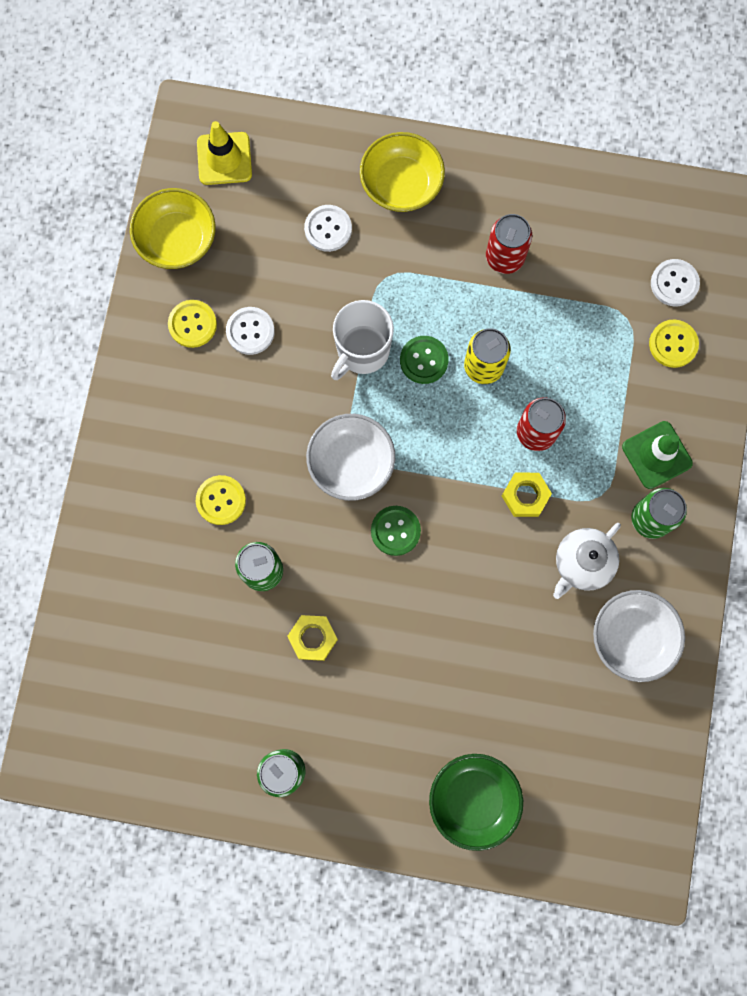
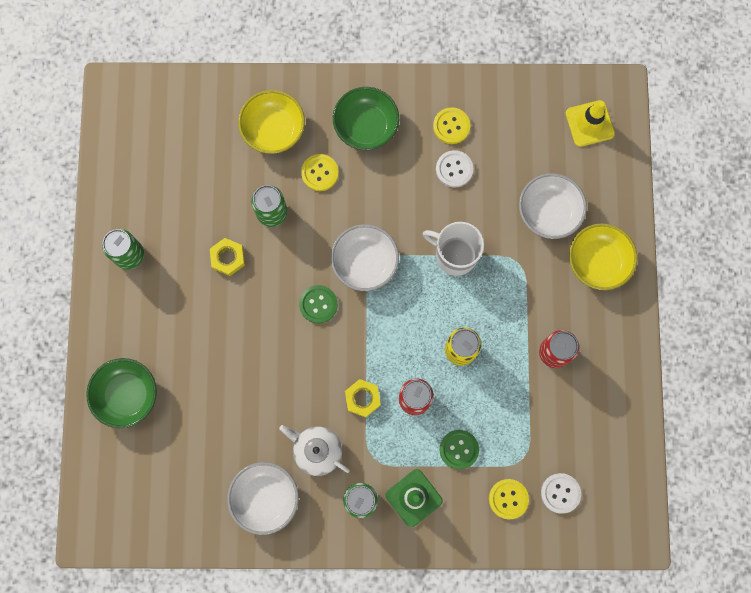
camera: 80 degrees right, 0 degrees up
(169, 431) = (366, 126): none -> green bowl
(177, 240) = (516, 102): yellow bowl -> yellow bowl (273, 129)
(328, 229) = (548, 212): white button -> white bowl
(424, 360) = (456, 303): green button -> green button (459, 449)

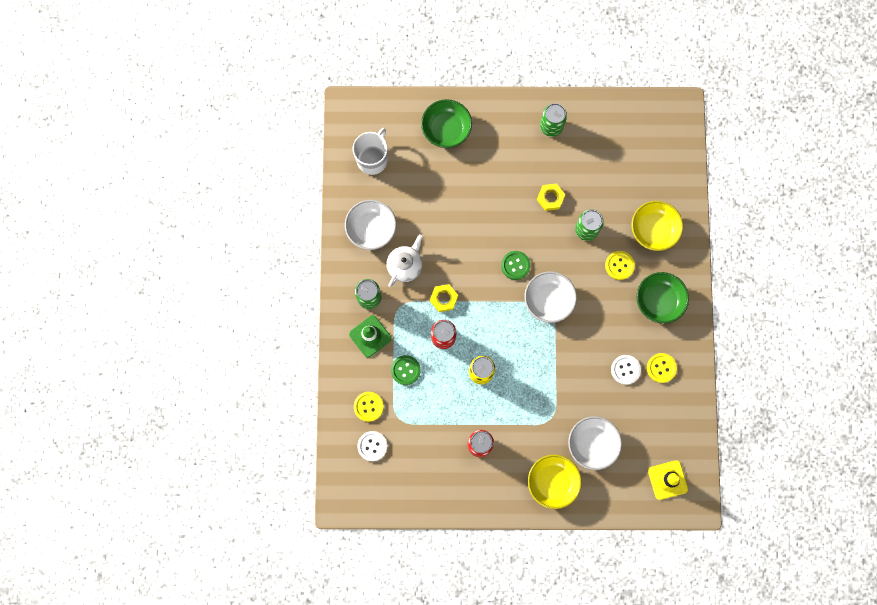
camera: 90 degrees right, 0 degrees up
(455, 255) = (555, 369): white mug -> white mug (372, 159)

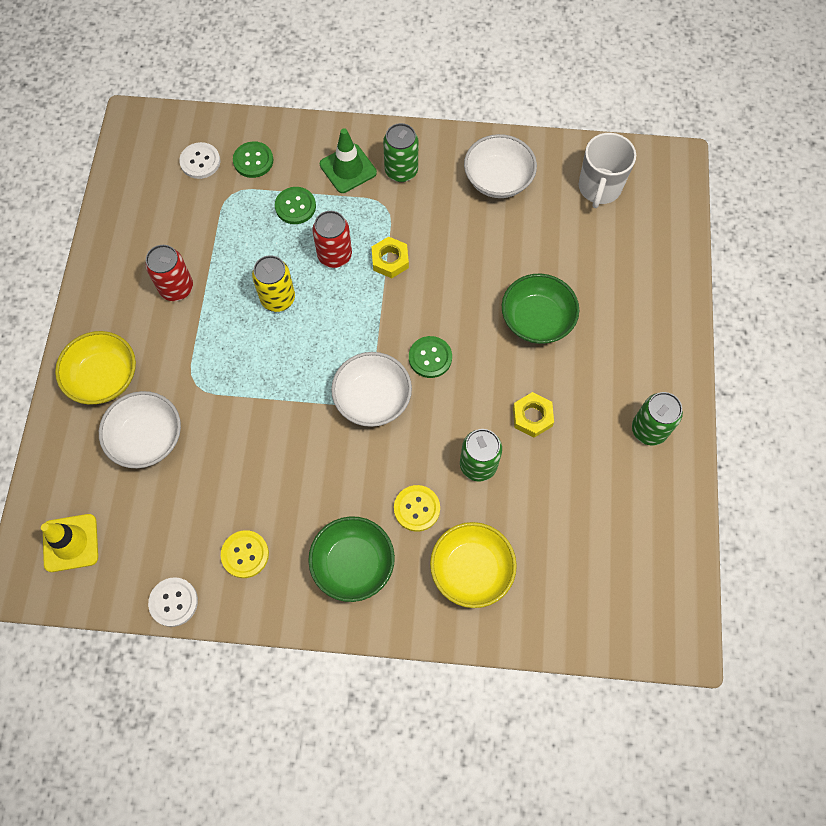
camera: 95 degrees right, 10 degrees down
(368, 406) = (253, 161): yellow button -> green button
(372, 159) = (599, 188): white mug -> white mug turned 75 degrees clockwise
(405, 265) = (442, 216): white teapot -> none
(446, 129) = (644, 283): green bowl -> green bowl (536, 320)
(625, 369) = (251, 499): white button -> white button (173, 602)

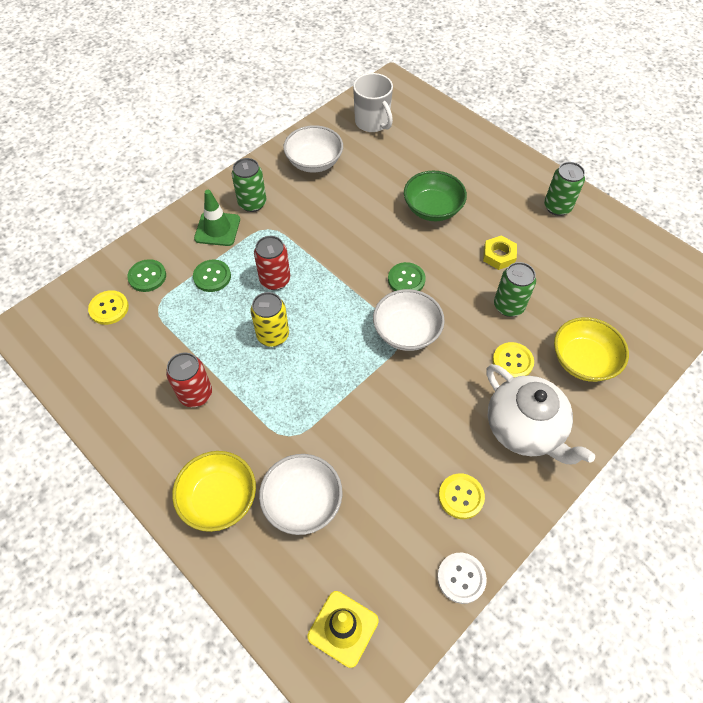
camera: 50 degrees left, 10 degrees down
(200, 161) = (109, 308): white button -> yellow button
(353, 564) = (525, 428): green bowl -> white teapot
(390, 260) = (311, 252): yellow nut -> none

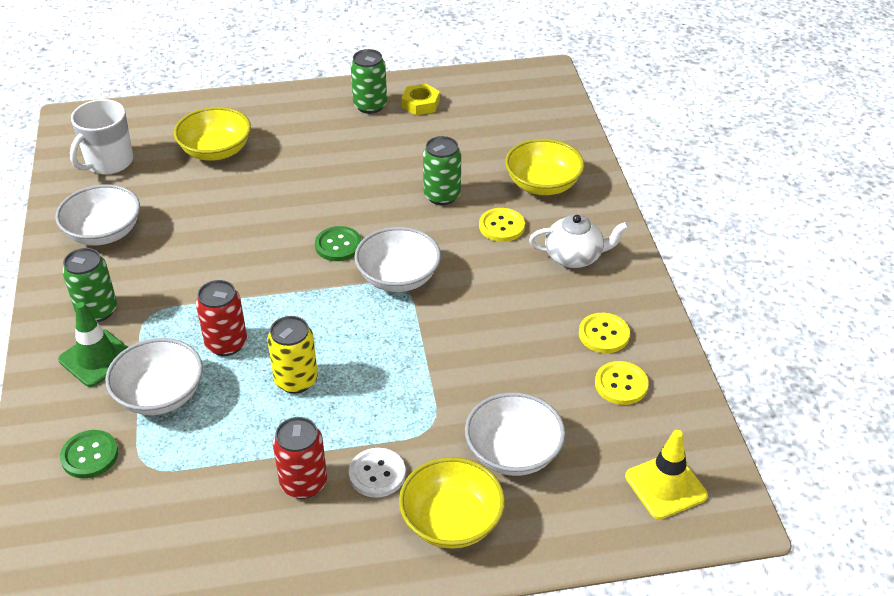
camera: 55 degrees left, 15 degrees down
(109, 308) = (95, 515): yellow button -> yellow button (621, 384)
(212, 276) = (160, 395): green button -> white bowl
(372, 122) = (109, 162): white mug -> white mug turned 120 degrees clockwise
(431, 161) = (216, 151): none -> yellow bowl
(432, 209) = (275, 182): green bowl -> none
(461, 578) = (679, 376): white button -> white button (377, 474)
(499, 255) = (381, 170): yellow nut -> yellow nut (420, 104)
(525, 428) = (574, 257): white teapot -> white teapot, size x0.66

